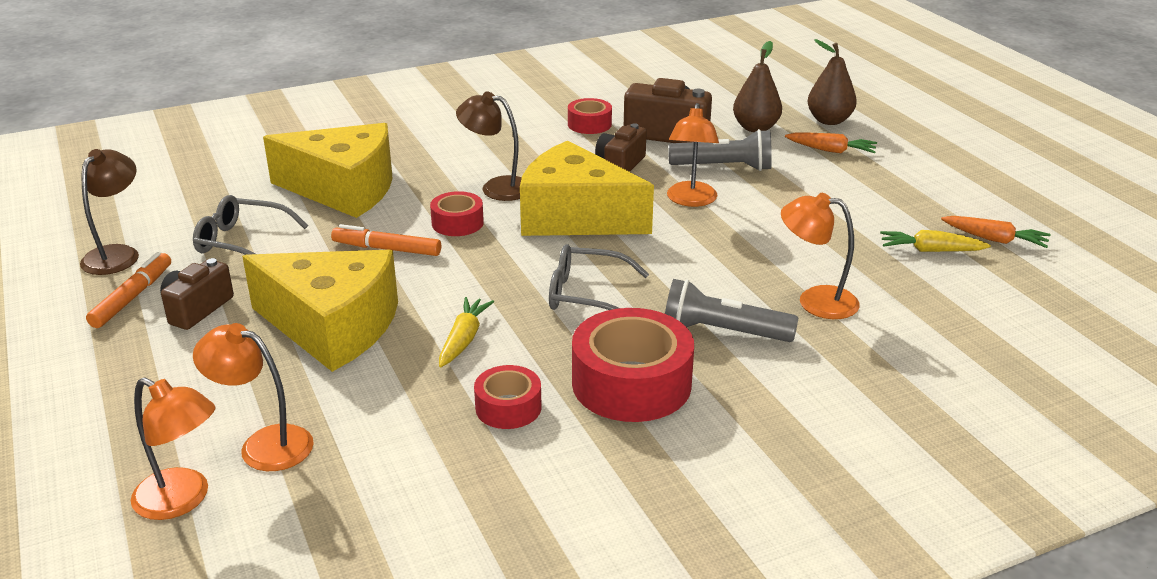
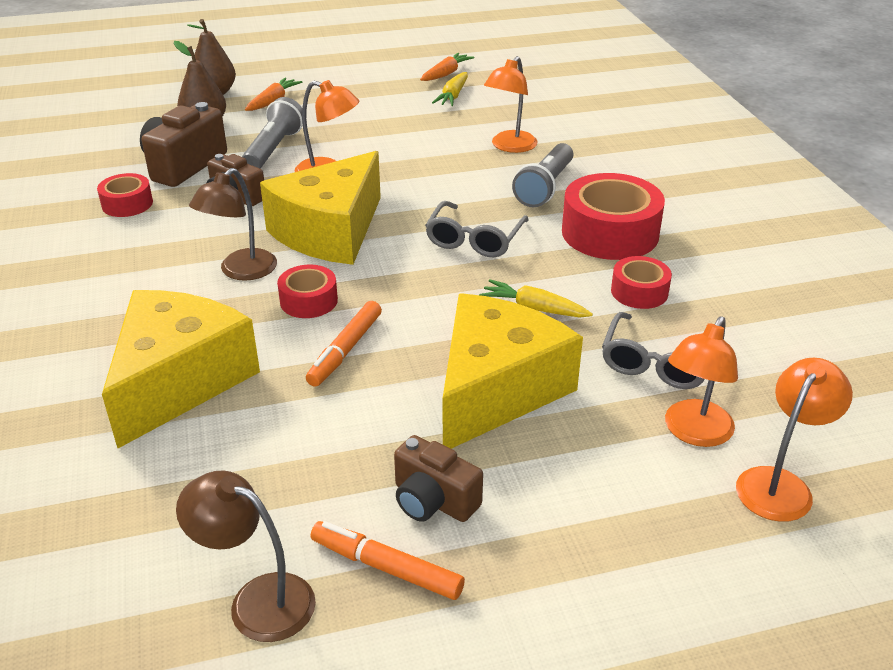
camera: 80 degrees left, 5 degrees up
(242, 242) = (277, 468): grey glasses -> grey glasses (657, 362)

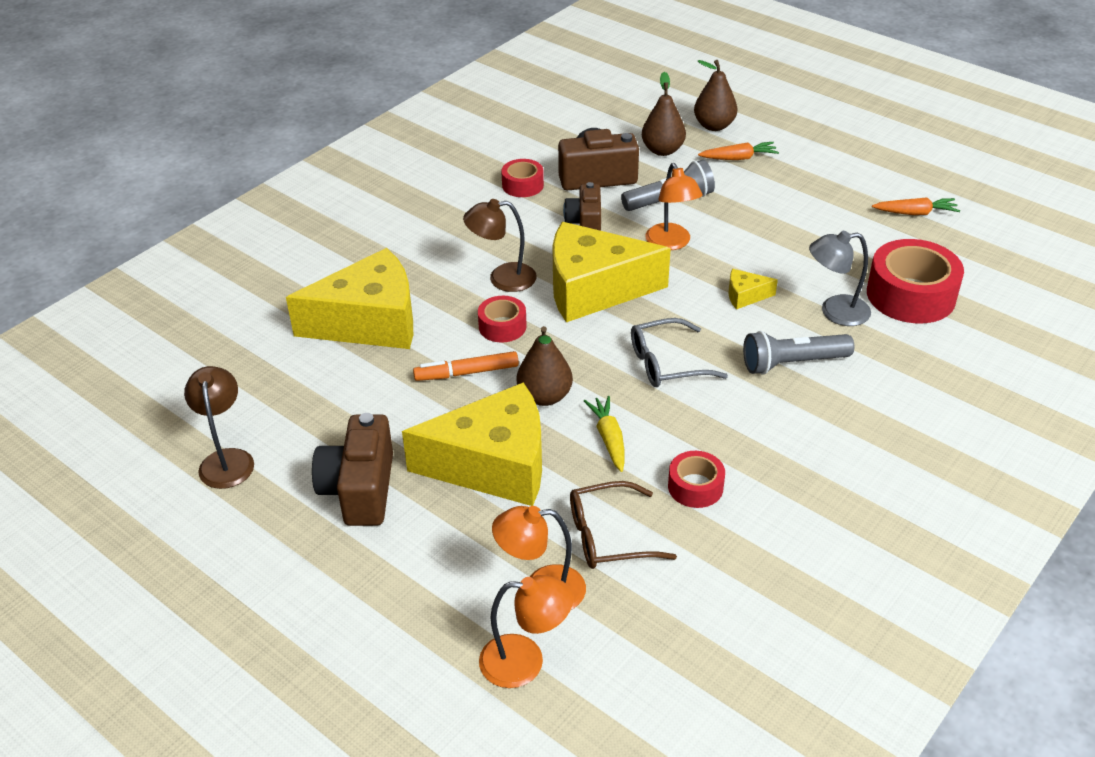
camera: 55 degrees right, 5 degrees up
(386, 567) = (289, 498): orange marker -> none
(433, 500) = (360, 489): brown camera -> brown camera, size x1.53
(437, 319) = (545, 396): none -> brown pear
(441, 171) = (745, 296): none -> yellow cheese
(453, 96) = (879, 238): yellow carrot -> none
(509, 147) = (835, 312): orange lamp -> grey lamp
(610, 233) = (765, 432): red tape -> red tape (911, 295)
(657, 362) = (609, 536): grey glasses -> brown glasses

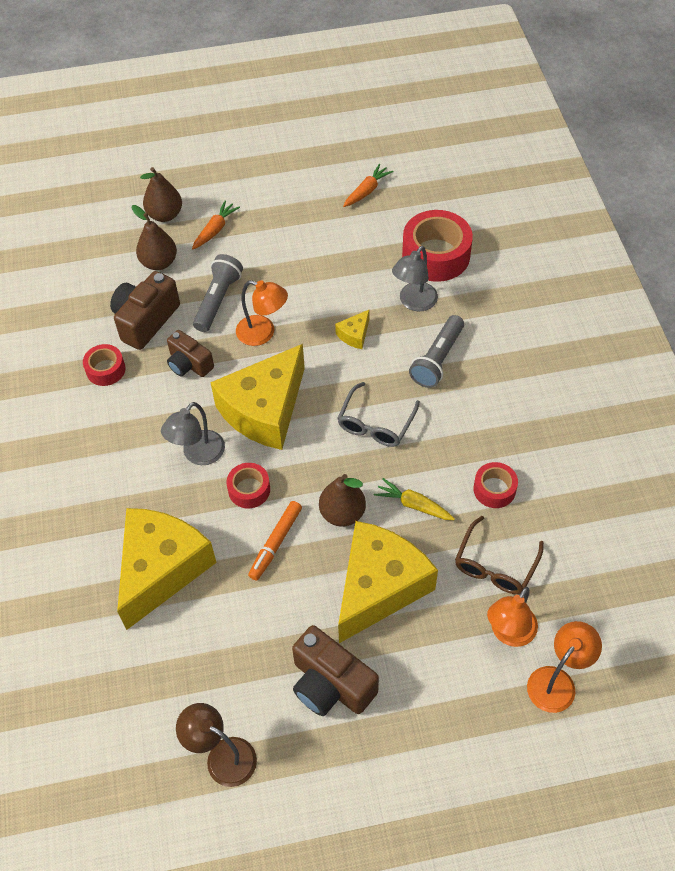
camera: 50 degrees left, 15 degrees up
(502, 278) = (198, 455): brown lamp -> grey lamp

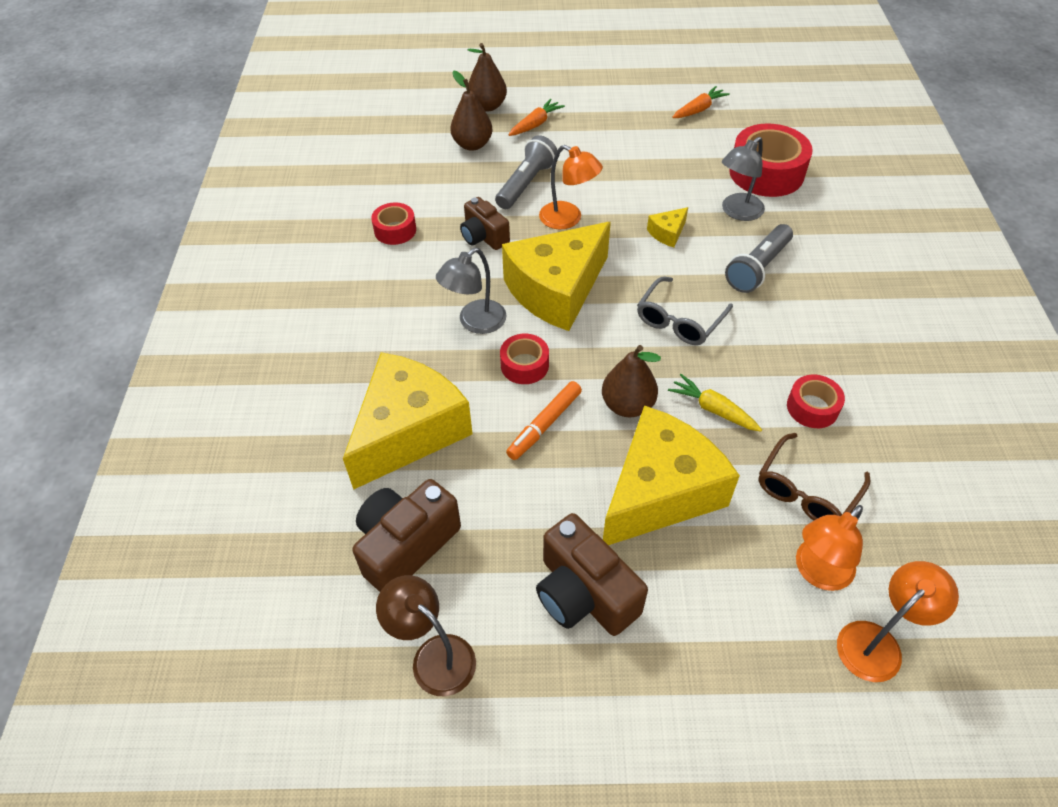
camera: 10 degrees right, 5 degrees down
(145, 320) = (447, 192): brown camera -> brown camera (406, 545)

